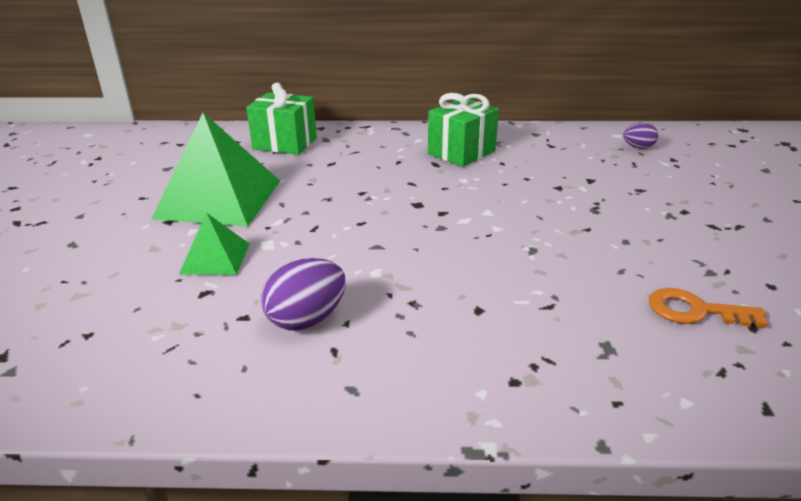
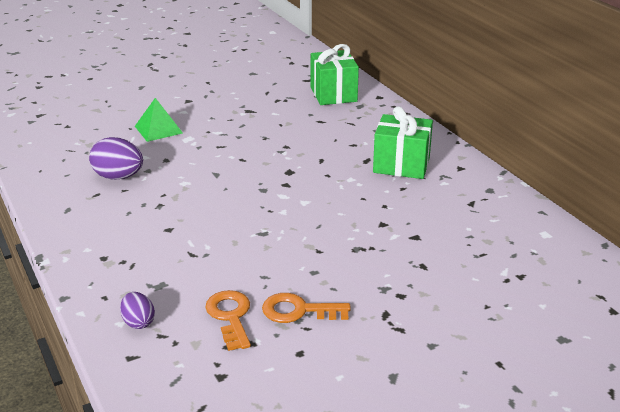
camera: 60 degrees right, 0 degrees up
(219, 199) = (228, 104): green pyramid -> none
(638, 147) = (526, 251): purple egg -> purple egg (138, 322)
(695, 267) = (298, 311): none -> orange key

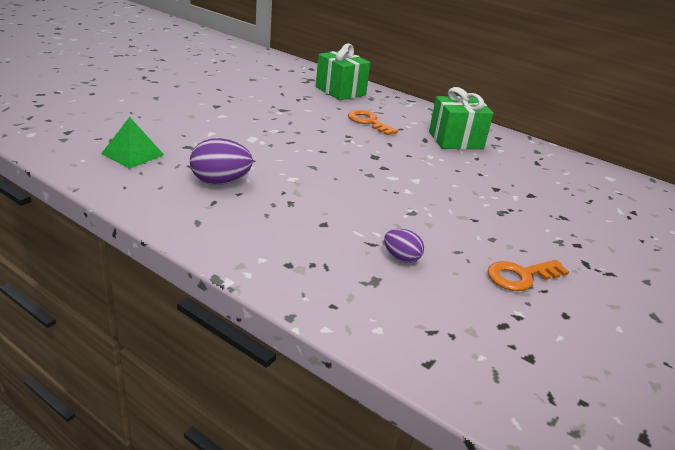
camera: 30 degrees left, 0 degrees up
(138, 322) = (396, 324): purple egg -> purple egg (401, 258)
(158, 129) = (215, 133): green pyramid -> green pyramid (133, 154)
(230, 316) = (472, 296): orange key -> orange key (368, 122)

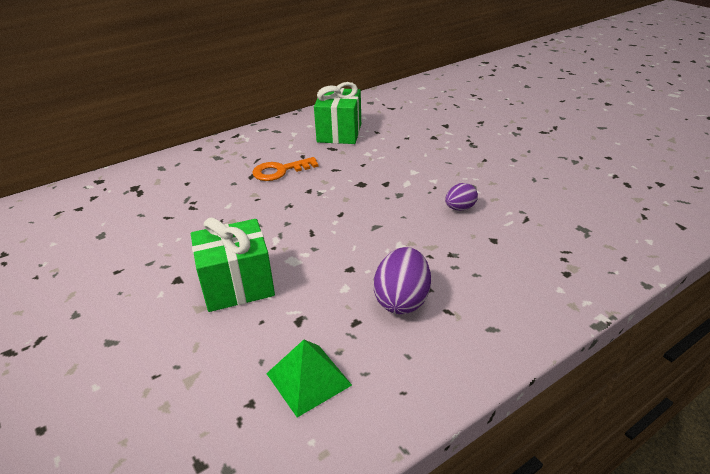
camera: 65 degrees left, 5 degrees up
(340, 91) = (186, 173): green gift -> green gift (237, 285)
(401, 258) = (548, 208): purple egg -> purple egg (460, 208)
(520, 276) = (565, 161): orange key -> none

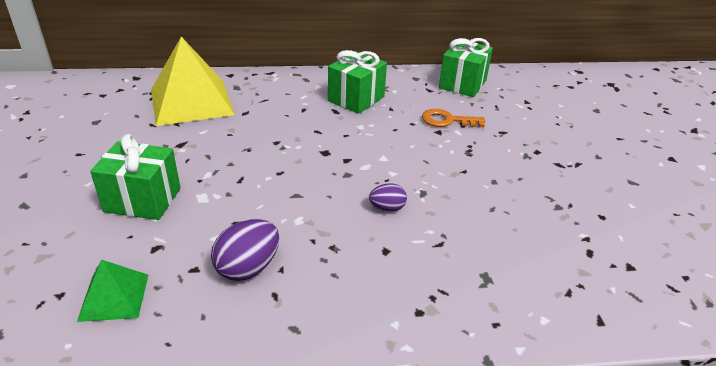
camera: 25 degrees right, 0 degrees up
(186, 183) = (191, 102): none -> yellow pyramid
(280, 171) = (271, 116): orange key -> orange key (447, 120)
(412, 95) = (462, 84): none -> green gift

